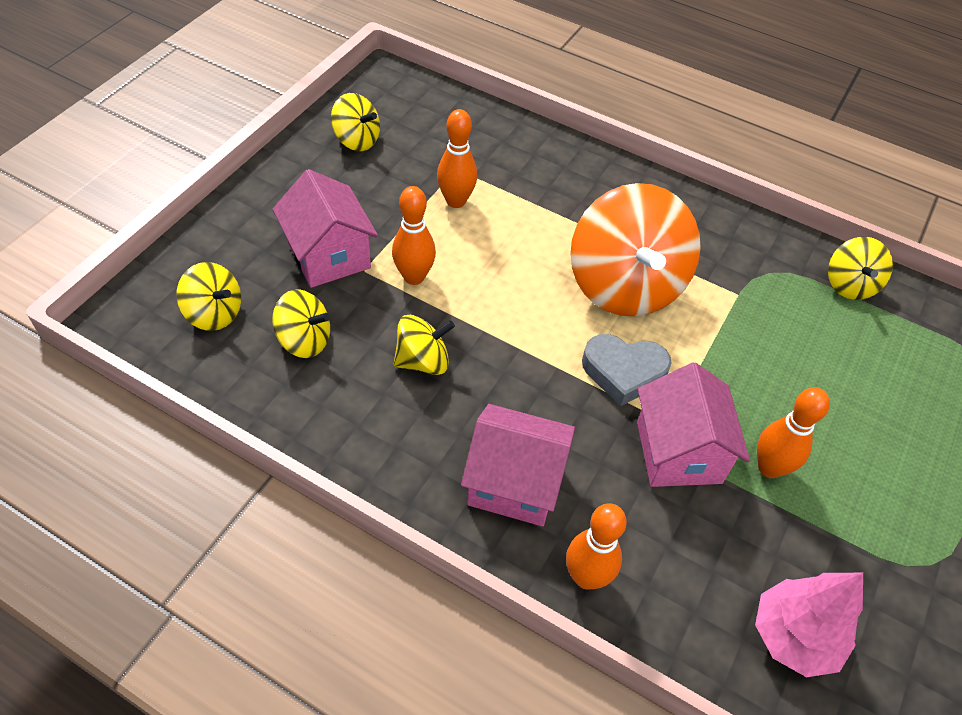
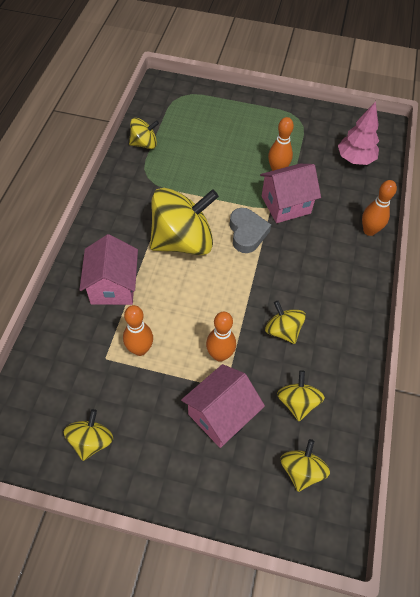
camera: 105 degrees left, 5 degrees up
(514, 483) = (337, 268): pink house -> pink house (113, 286)
(625, 285) = (183, 241): orange spinning top -> yellow spinning top

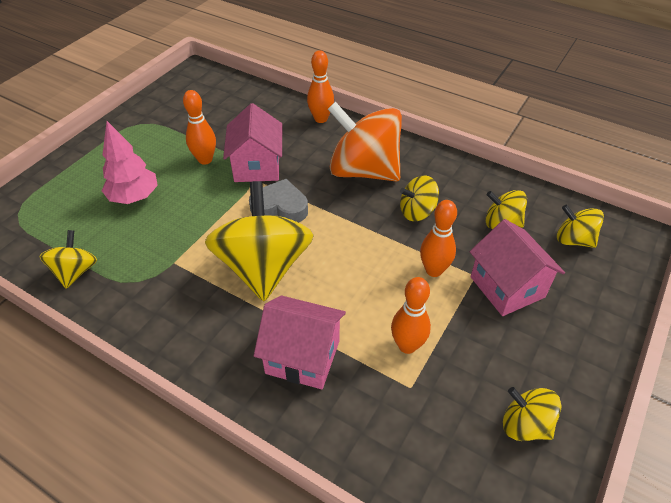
camera: 70 degrees left, 10 degrees down
(316, 279) = (364, 170): none -> orange spinning top
(355, 159) = (226, 101): pink tree -> pink tree (134, 197)

